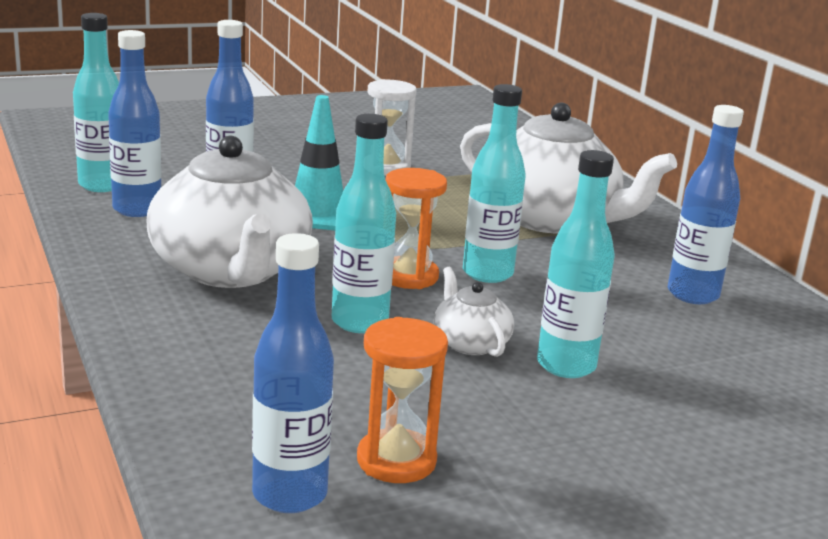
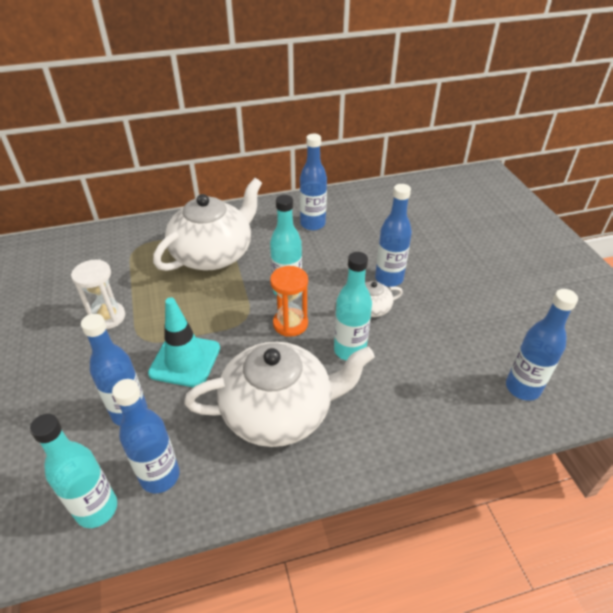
camera: 80 degrees left, 20 degrees up
(396, 460) = (484, 347): orange hourglass -> none
(566, 366) = (389, 279): turquoise bottle -> blue bottle

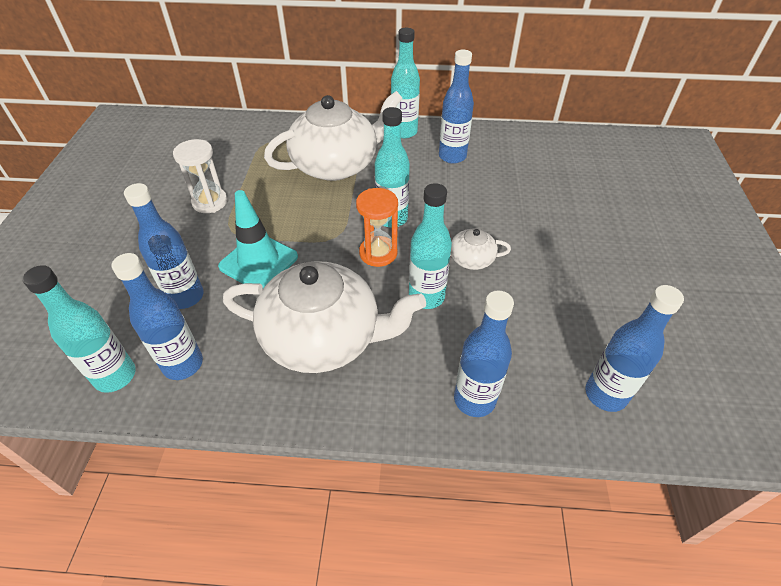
camera: 20 degrees right, 5 degrees up
(260, 211) = (404, 132): none -> turquoise bottle
(389, 279) = (507, 233): blue bottle -> blue bottle (474, 399)

